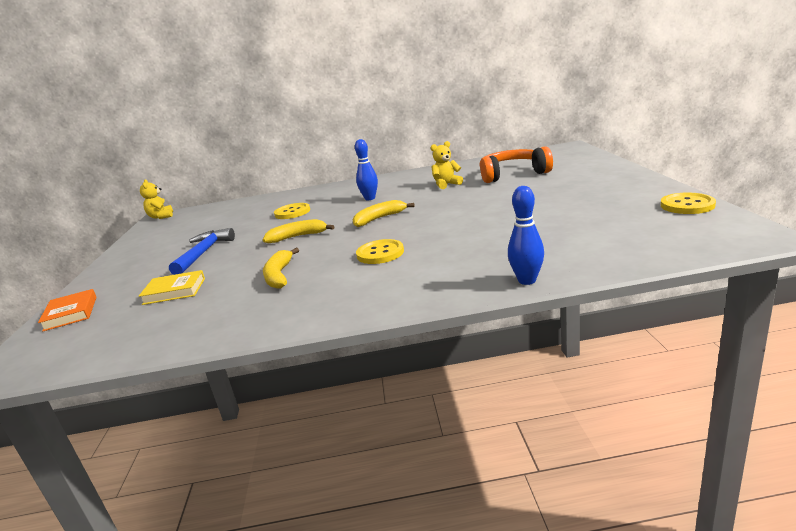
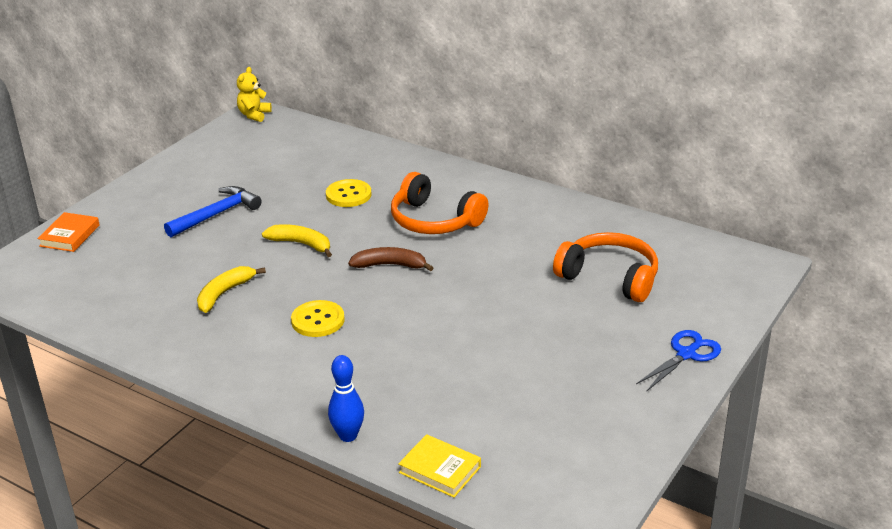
camera: 35 degrees right, 10 degrees up
(174, 291) = (147, 258): yellow book -> yellow book (440, 470)
(370, 198) = (434, 220): blue bowling pin -> orange headphones
(379, 219) = (390, 265): yellow banana -> brown banana
(446, 184) = (527, 248): yellow teddy bear -> none
(614, 173) = (686, 354): none -> blue scissors
(687, 205) = (624, 452): yellow button -> none

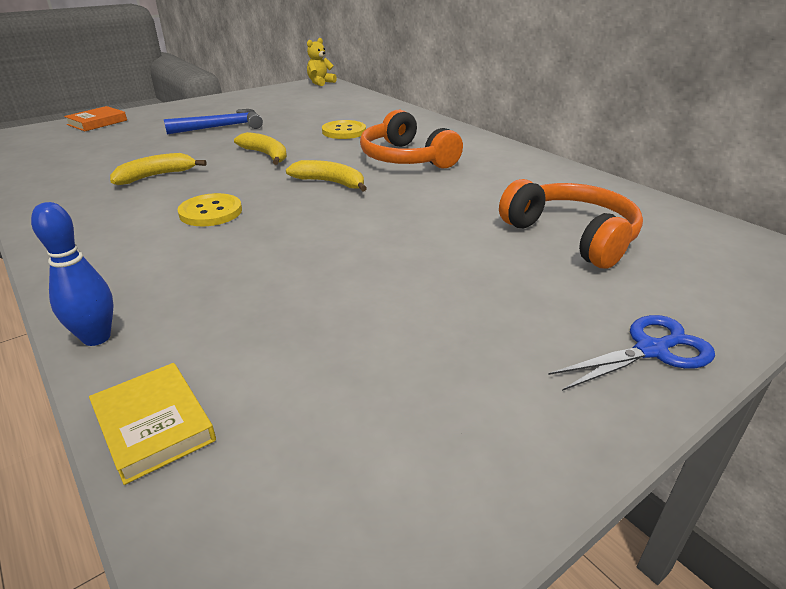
camera: 20 degrees right, 0 degrees up
(390, 265) = (330, 182): brown banana -> yellow banana

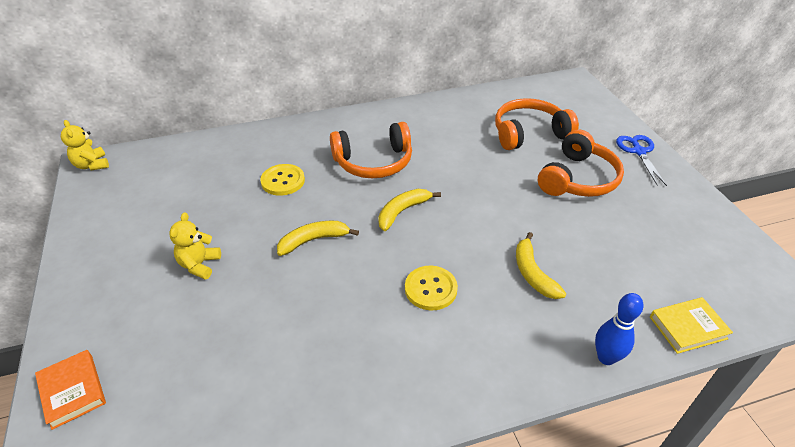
camera: 70 degrees left, 10 degrees up
(155, 176) = (325, 326): yellow banana -> yellow banana (533, 273)
(221, 127) = (199, 265): blue hammer -> yellow teddy bear
(493, 287) = (578, 179): none -> orange headphones

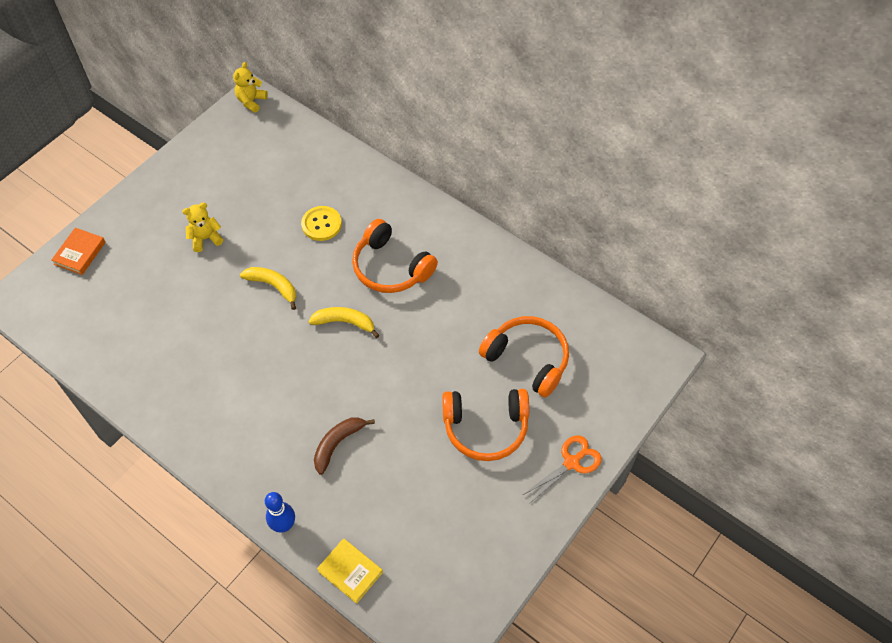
camera: 55 degrees right, 15 degrees up
(430, 289) = (276, 386): yellow button -> none
(533, 273) = (337, 444): yellow banana -> brown banana
(639, 151) = (571, 462): blue scissors -> orange scissors

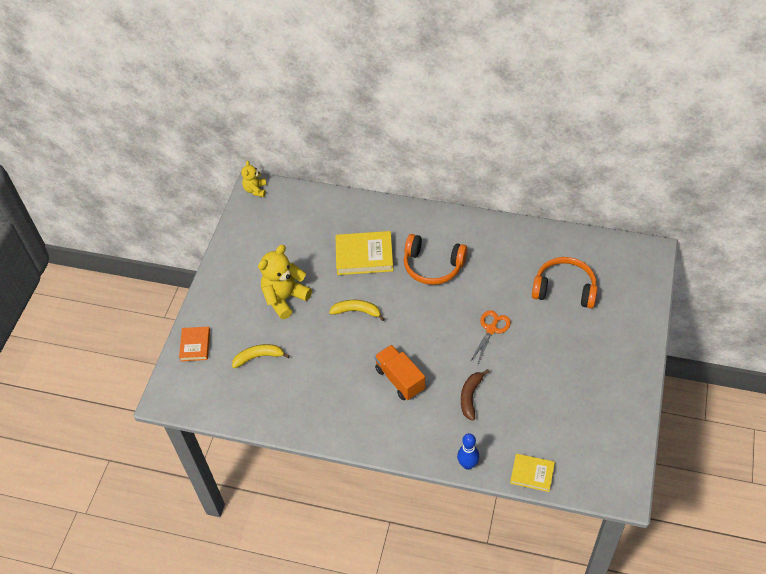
camera: 20 degrees left, 5 degrees down
(205, 238) = (285, 298): yellow teddy bear -> yellow teddy bear, size x1.76
(271, 387) = (400, 379): none -> orange truck
(321, 224) = (364, 256): yellow button -> yellow book
(344, 322) = (424, 315): yellow banana -> yellow banana (258, 357)
(485, 427) = (564, 344): orange headphones -> none
(571, 462) = (634, 343): orange scissors -> orange scissors (491, 329)

